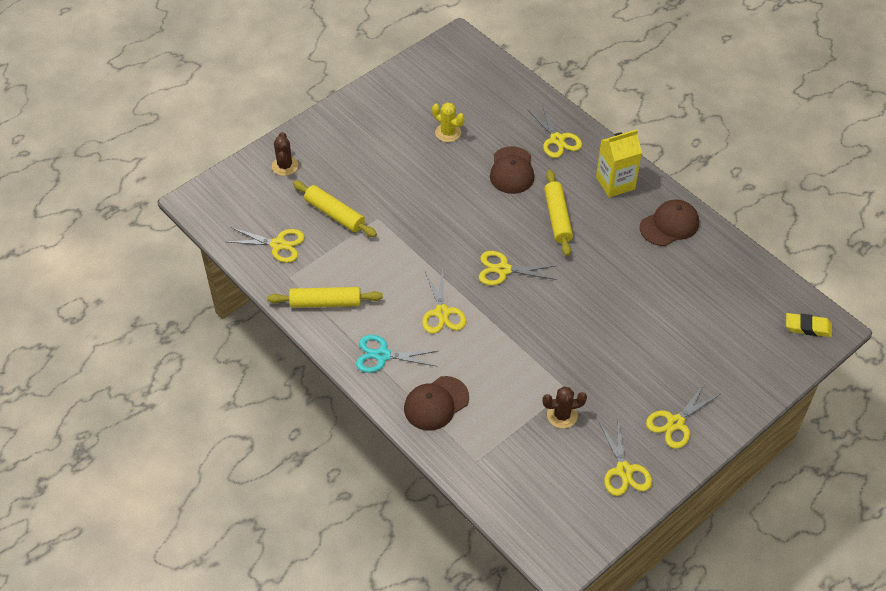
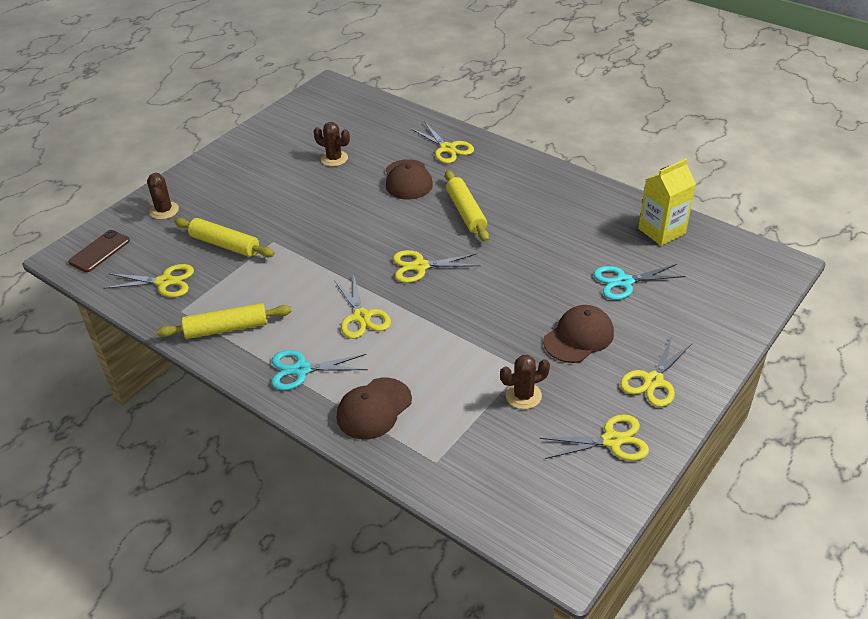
camera: 10 degrees left, 10 degrees down
(224, 201) = (99, 251): none -> brown phone
(448, 133) = (334, 159): yellow cactus -> brown cactus
(615, 183) = (517, 175): yellow carton -> yellow carton (661, 231)
(624, 470) = (612, 440): yellow scissors -> yellow scissors turned 75 degrees counterclockwise
(669, 225) = (583, 201): brown cap -> brown cap (579, 337)
(681, 320) = (624, 282): none -> turquoise scissors
(808, 327) = (758, 267): yellow eraser -> none

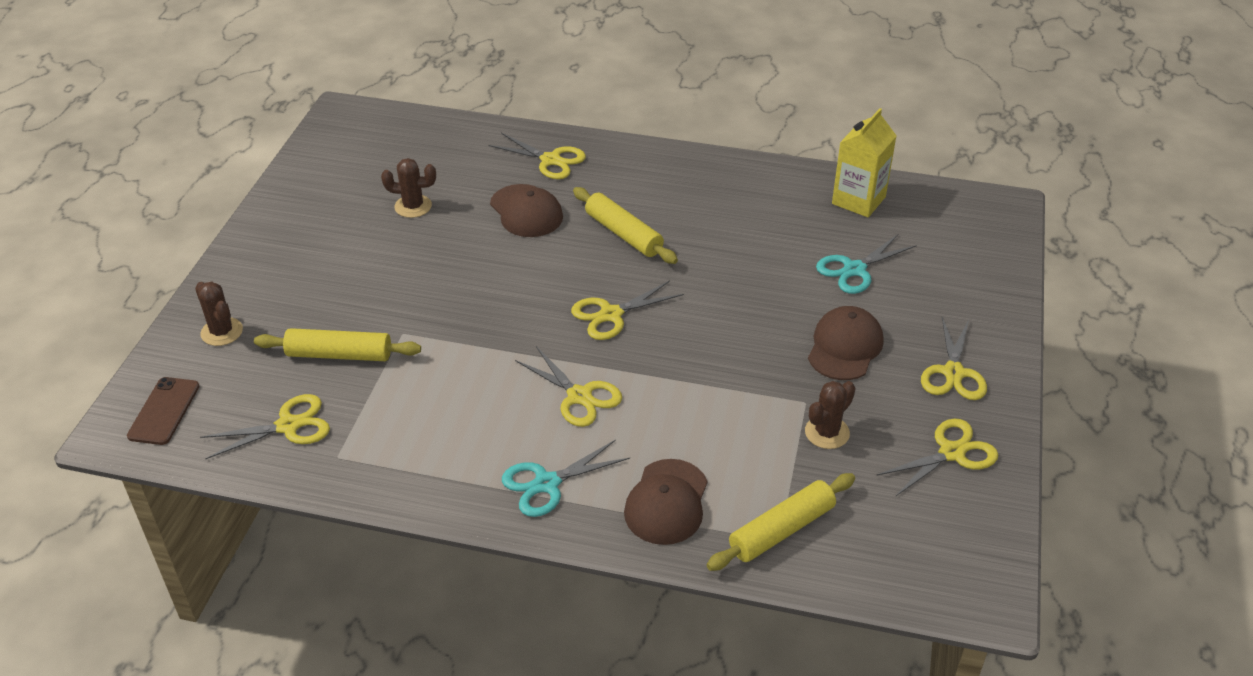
camera: 25 degrees left, 0 degrees up
(226, 328) = (415, 461): yellow rolling pin -> yellow rolling pin (781, 530)

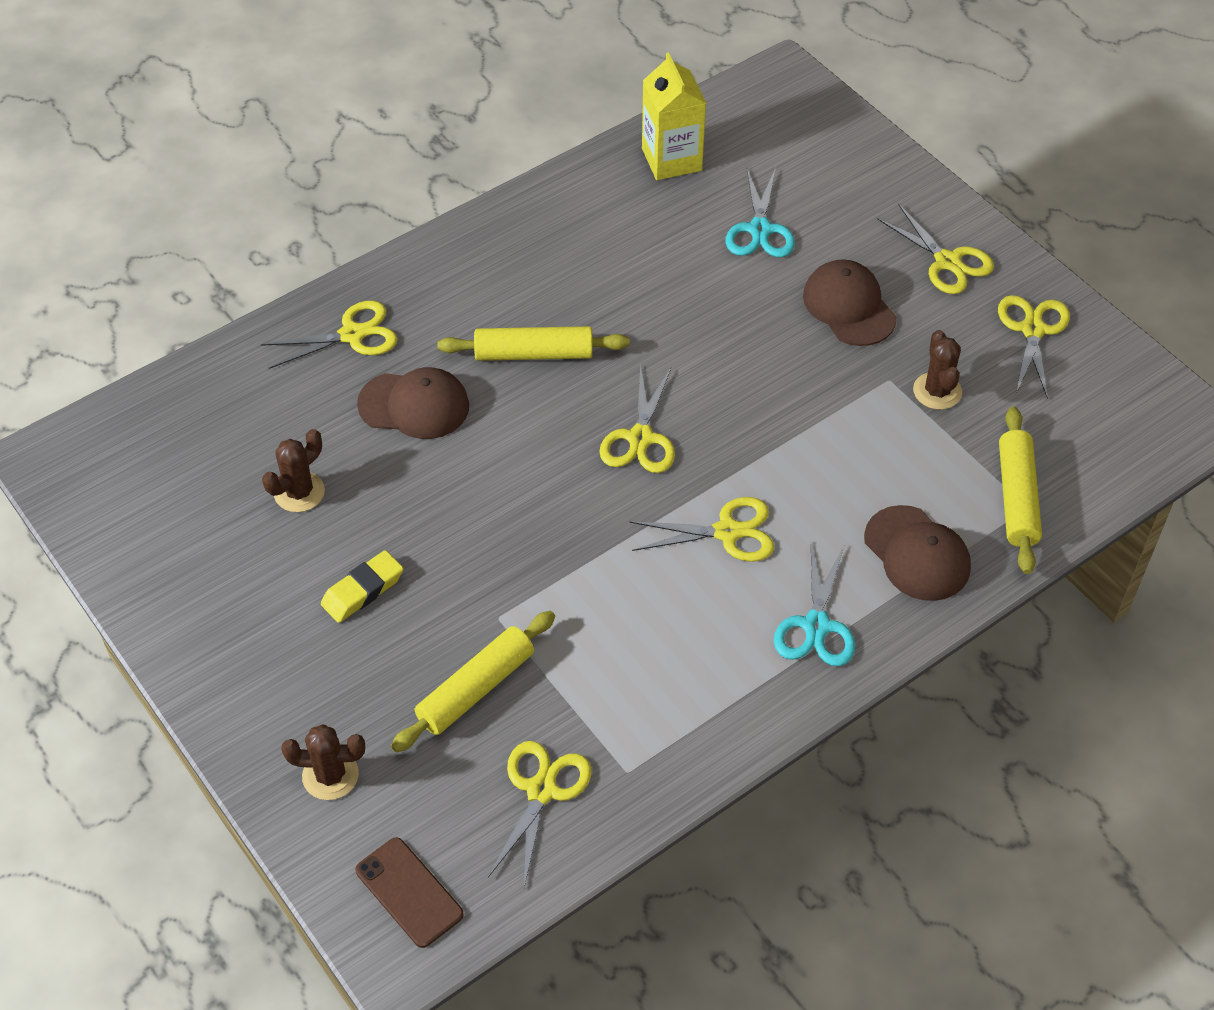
camera: 50 degrees left, 10 degrees up
(367, 269) = (363, 590): none -> yellow eraser

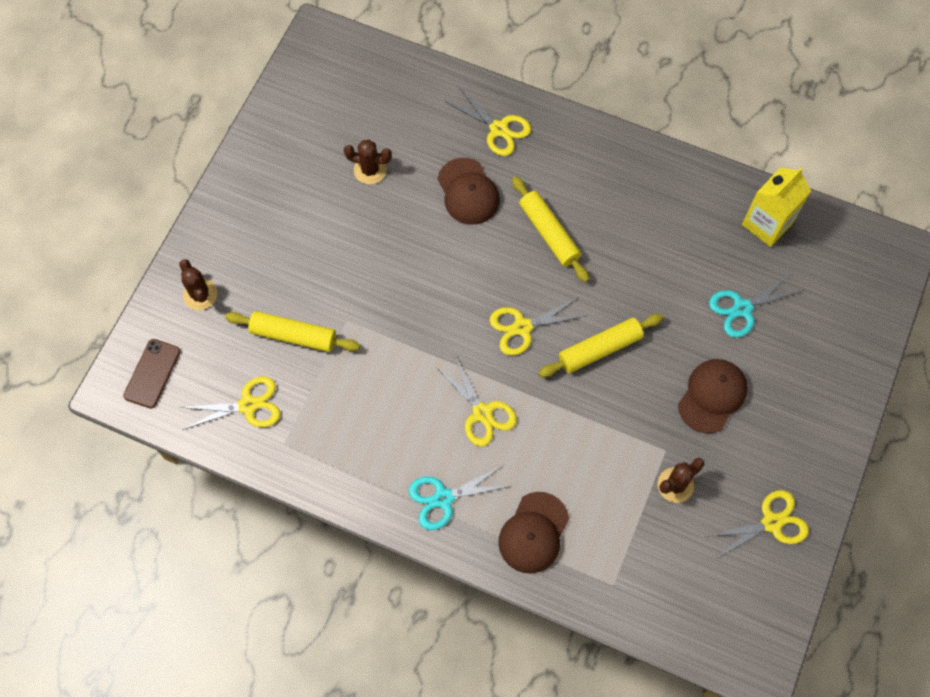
camera: 60 degrees right, 15 degrees up
(363, 590) = (324, 241): yellow eraser -> none
(947, 261) = (796, 439): yellow scissors -> none
(1017, 497) = (617, 575): yellow rolling pin -> yellow rolling pin (600, 349)

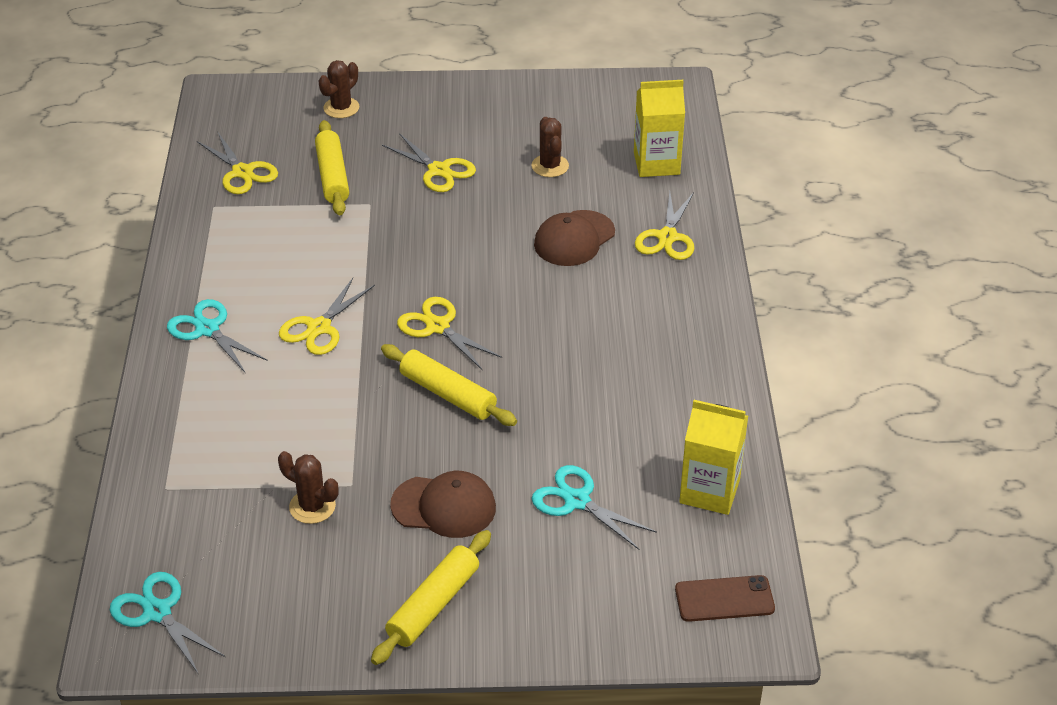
camera: 65 degrees right, 25 degrees down
(152, 373) = (244, 107): brown phone -> brown phone (724, 599)
(408, 96) = (656, 163): none -> yellow carton
(533, 533) = (199, 407): brown cap -> none
(549, 233) = (566, 312): yellow rolling pin -> yellow rolling pin (433, 605)
(736, 627) = (157, 612): none -> turquoise scissors
(771, 523) = (305, 608): yellow scissors -> yellow scissors (439, 170)

